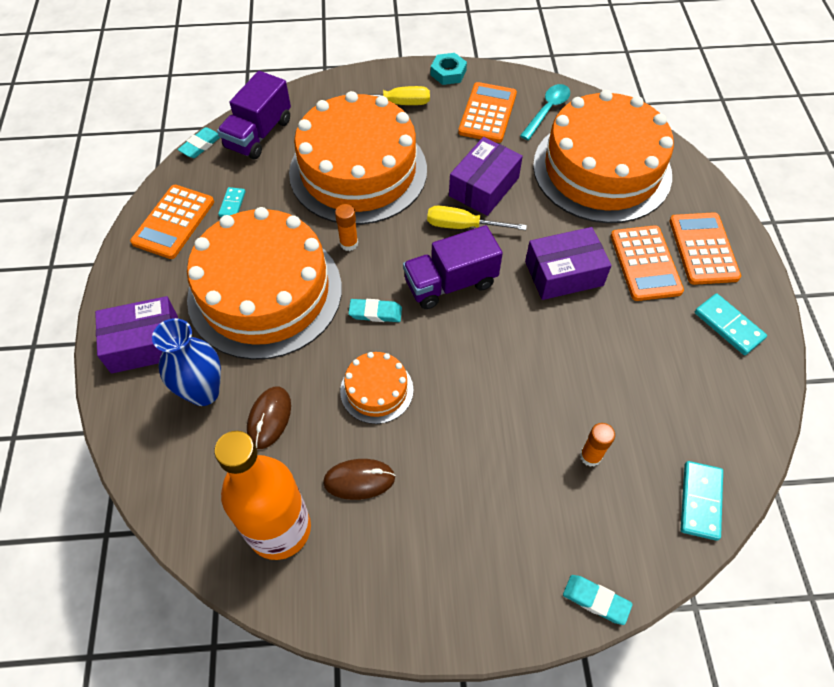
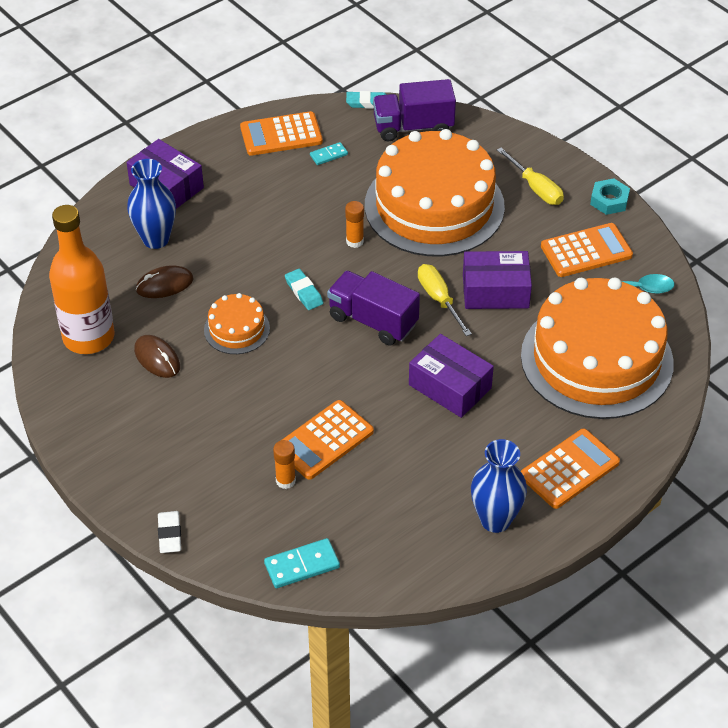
camera: 55 degrees right, 10 degrees down
(265, 292) = (265, 221): orange cake -> none
(596, 600) = (169, 534): turquoise eraser -> white eraser
(645, 263) = (513, 435): orange calculator -> orange calculator (324, 440)
(728, 326) = (495, 520): turquoise domino -> blue vase

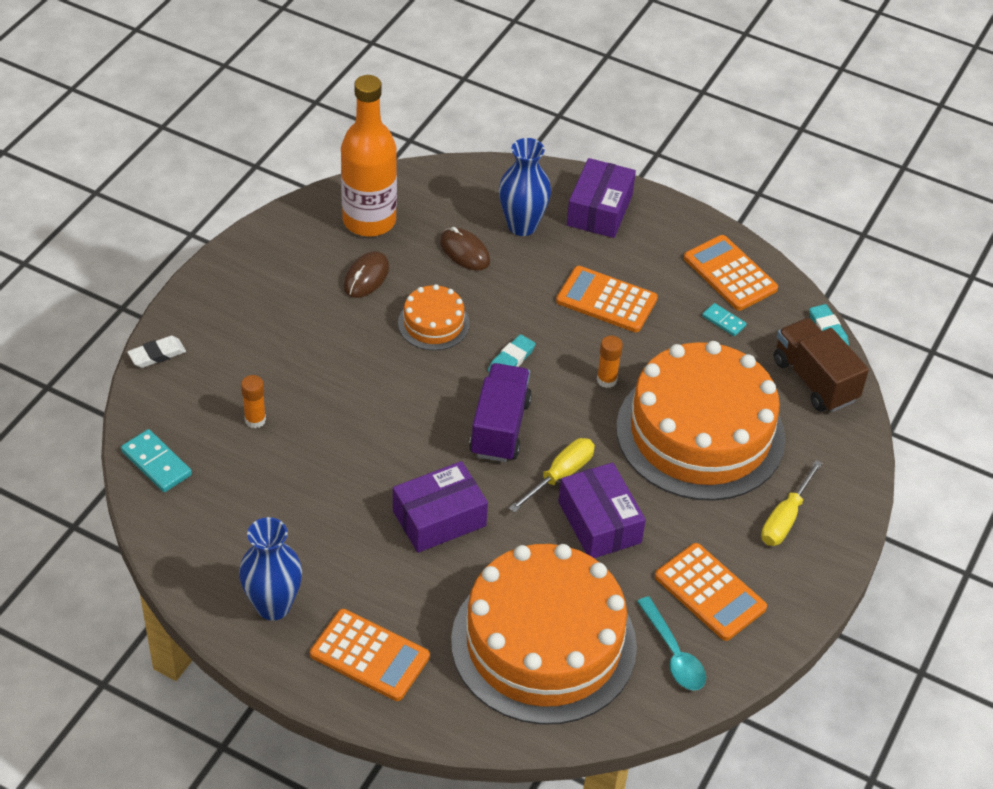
camera: 65 degrees right, 0 degrees up
(324, 440) = (319, 435): orange calculator -> orange calculator (606, 300)
(413, 127) = (814, 380): purple truck -> brown truck
(450, 386) = (439, 518): purple box -> purple box turned 45 degrees clockwise
(609, 200) = (808, 595): turquoise nut -> none

